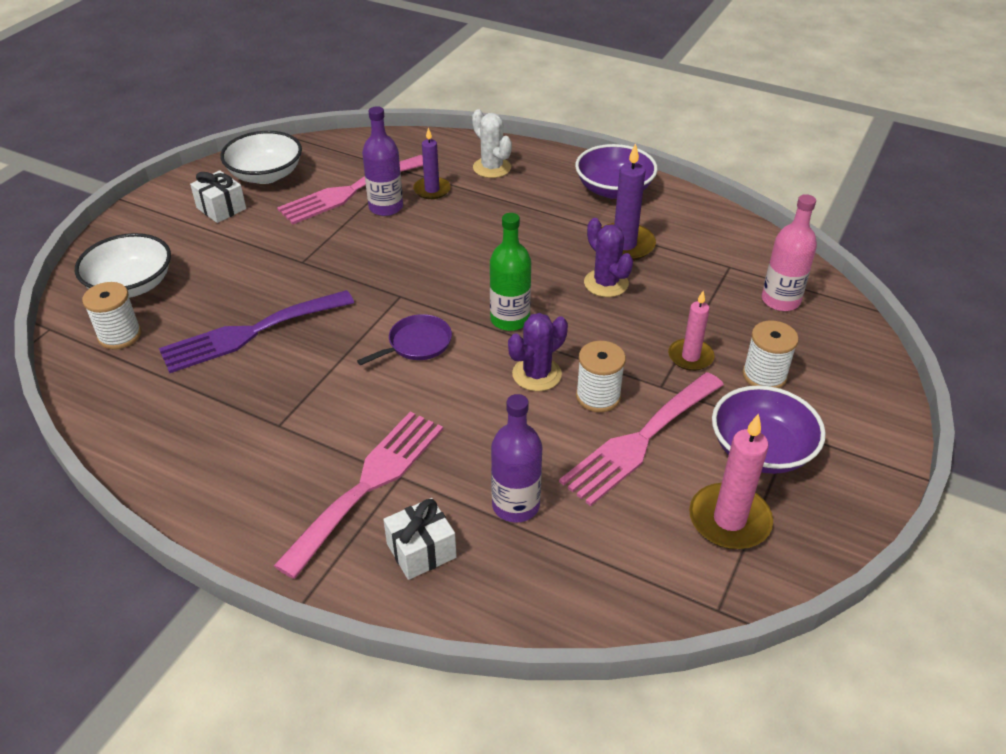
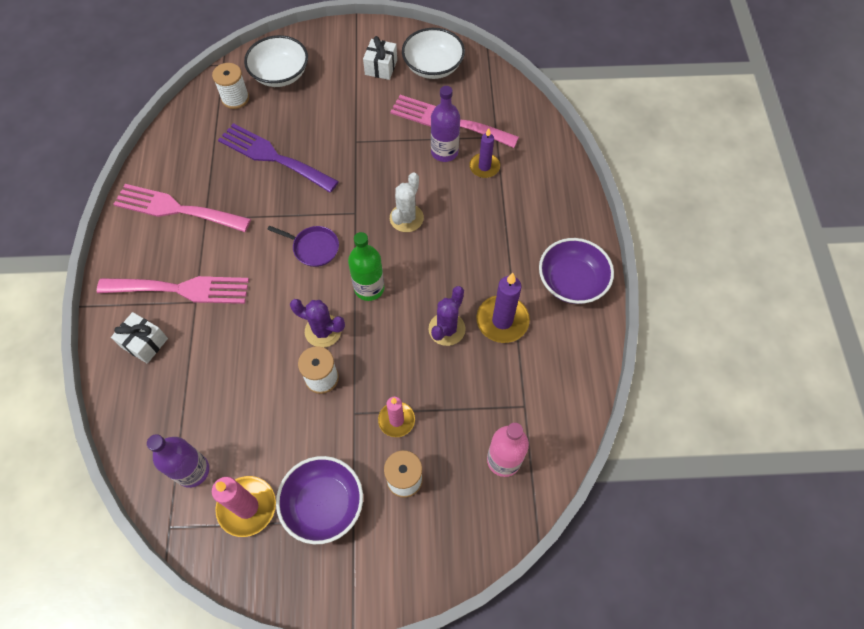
camera: 60 degrees right, 20 degrees up
(492, 168) = (540, 188): white cactus -> white cactus (406, 218)
(515, 505) = (201, 375): purple bottle -> purple bottle (192, 470)
(640, 441) = (292, 422): pink fork -> pink fork (176, 209)

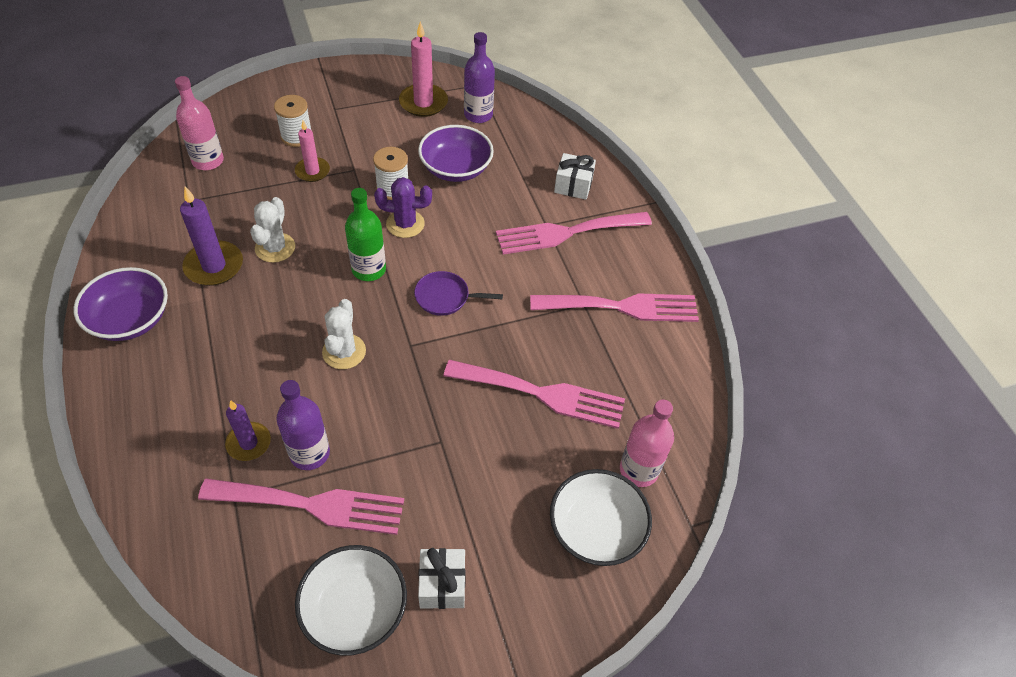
camera: 160 degrees right, 10 degrees down
(235, 98) = (638, 470): white spool -> pink bottle
(273, 157) = (542, 394): purple fork -> pink fork
(323, 504) = (361, 113): purple bowl -> purple bowl (456, 168)
(447, 329) = (275, 248): purple cactus -> white cactus

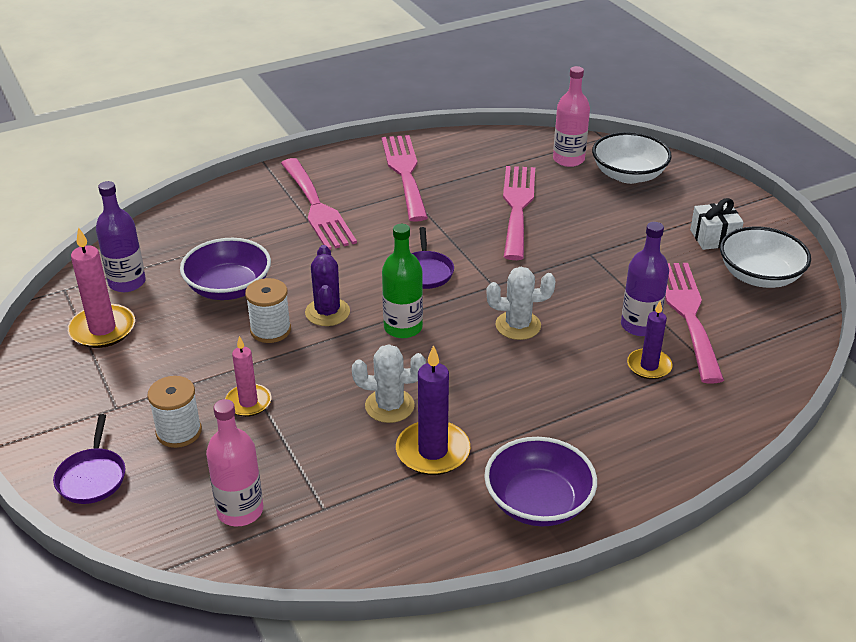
camera: 95 degrees left, 15 degrees down
(271, 98) = (92, 477): none -> purple pan
(573, 185) = (246, 208): white gift -> none

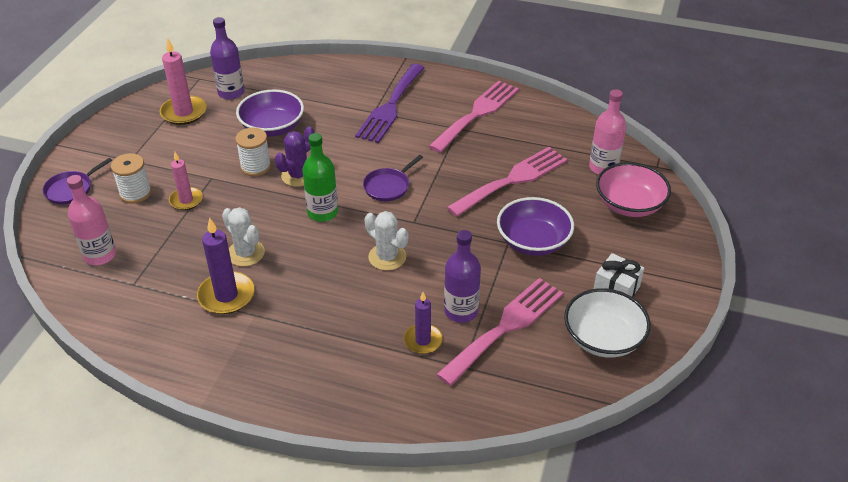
camera: 45 degrees right, 5 degrees up
(317, 208) = (390, 106): pink fork -> purple fork
(538, 502) = (231, 367): purple bowl -> purple bowl (533, 241)
(628, 175) = (629, 205): white bowl -> pink bowl

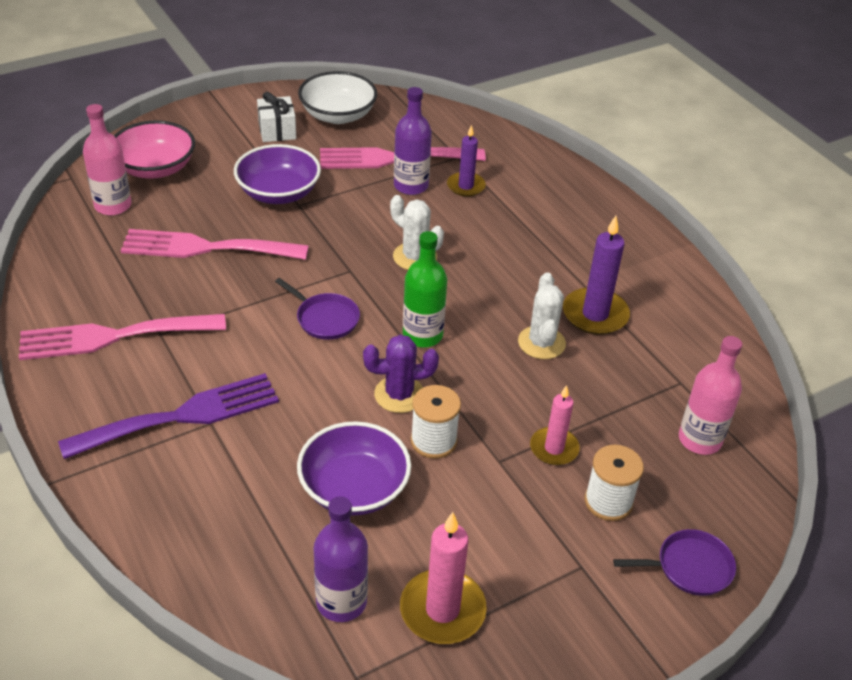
camera: 140 degrees left, 0 degrees up
(387, 257) = (415, 257): white cactus -> white cactus turned 45 degrees counterclockwise
(388, 186) = (325, 319): purple pan -> purple pan turned 45 degrees clockwise

